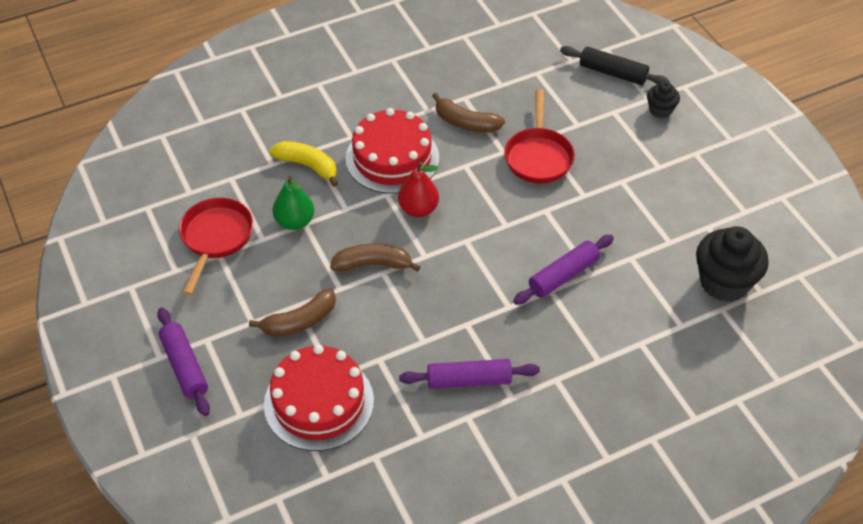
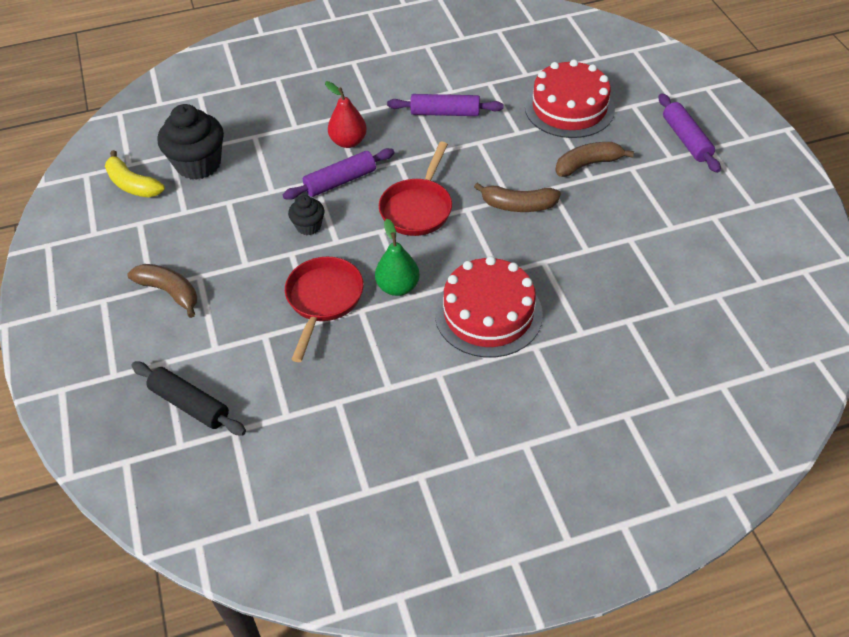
camera: 170 degrees left, 0 degrees up
(215, 238) = (678, 243): red pan -> red pan (418, 208)
(295, 222) = (597, 252): green pear -> green pear (398, 287)
(308, 166) = (585, 313): yellow banana -> yellow banana (132, 184)
(418, 209) = (466, 254): red pear -> red pear (348, 142)
(465, 123) = (395, 351): brown banana -> brown banana (170, 292)
(660, 110) = (159, 344): black cupcake -> black cupcake (308, 226)

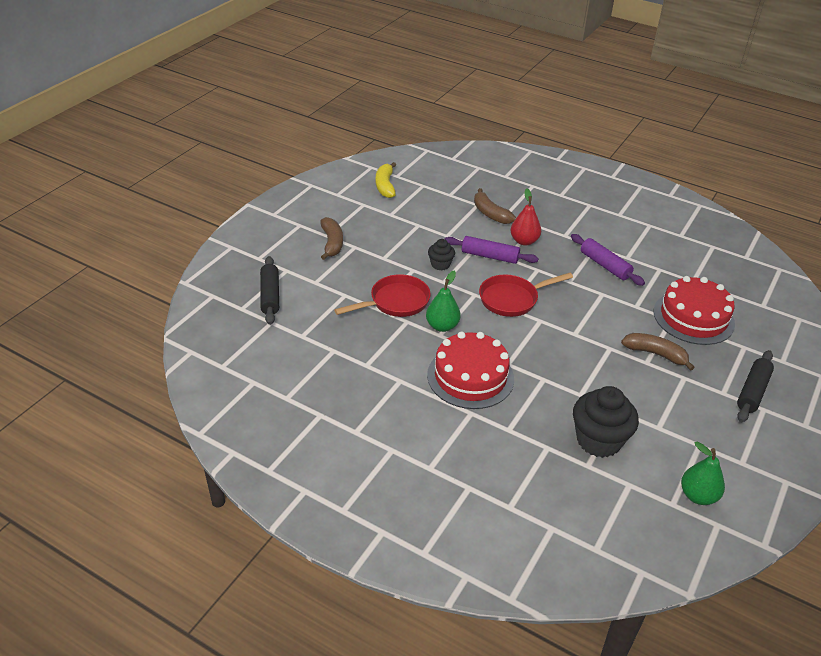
camera: 45 degrees right, 10 degrees down
(198, 164) = (429, 198): black cupcake -> black cupcake (598, 440)
(518, 205) = (574, 341): brown banana -> brown banana (490, 213)
(686, 139) = (752, 391): purple rolling pin -> black rolling pin
(766, 260) = (698, 496): none -> green pear

